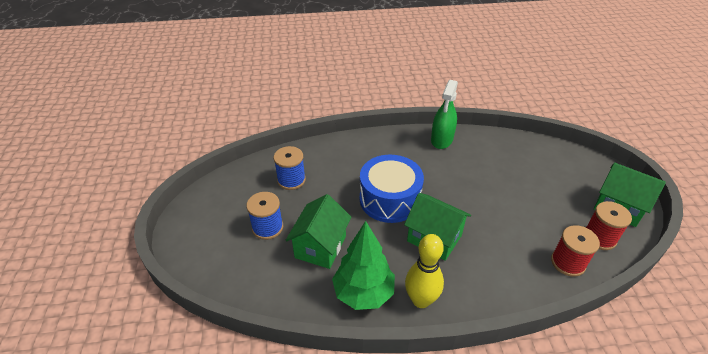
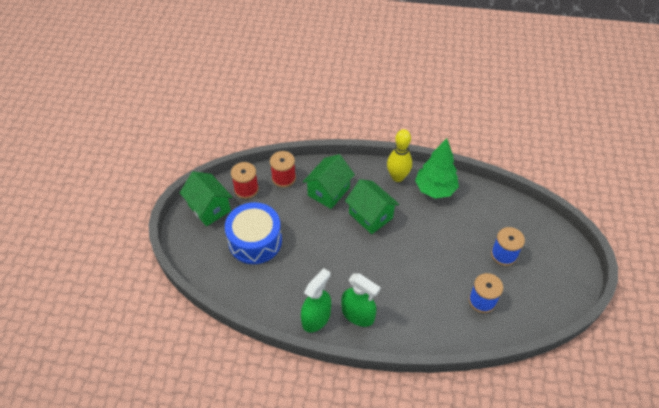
camera: 165 degrees left, 10 degrees up
(320, 246) = (461, 228): green house -> green house (328, 191)
(389, 199) = (394, 258): blue drum -> blue drum (255, 241)
(407, 148) = (358, 314): none -> green spray bottle

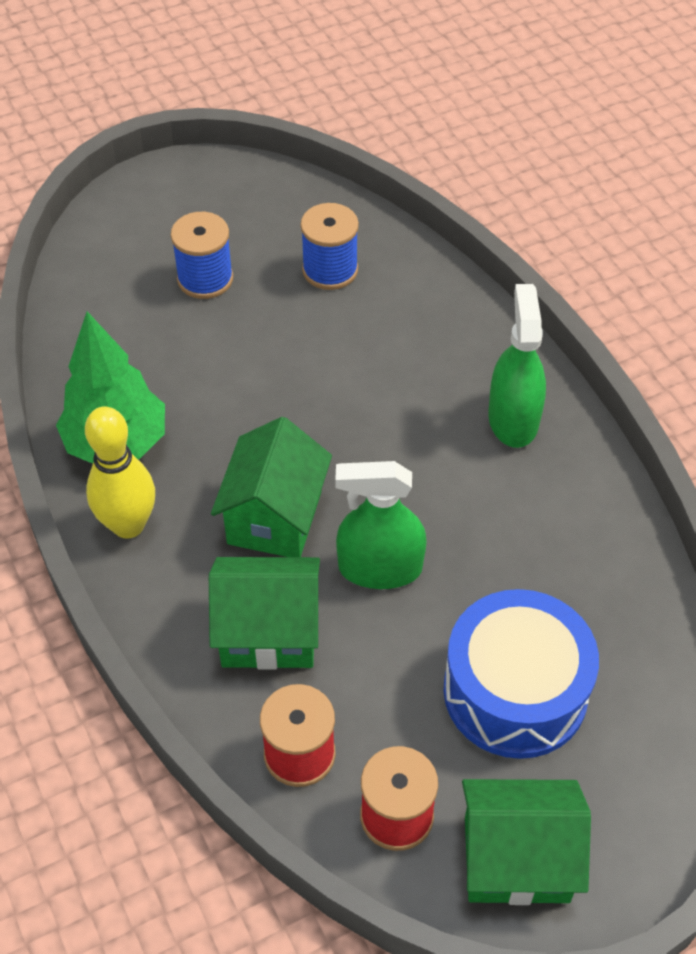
camera: 125 degrees left, 0 degrees up
(209, 208) = (516, 859): green house -> green house turned 75 degrees clockwise
(316, 318) = (578, 475): green spray bottle -> green spray bottle (380, 568)

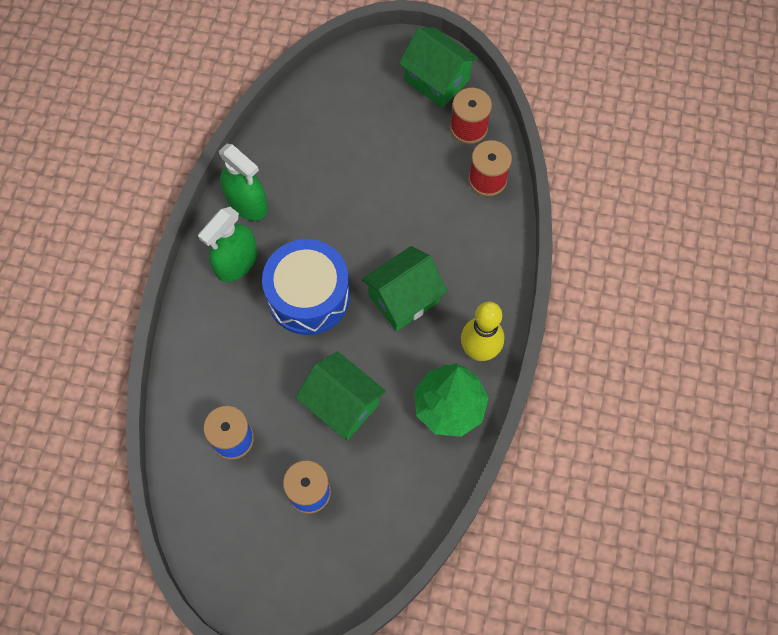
camera: 140 degrees left, 15 degrees up
(268, 632) = (456, 242): green house -> green house (342, 405)
(380, 568) = (378, 234): green spray bottle -> green spray bottle (247, 203)
(515, 691) = (373, 138): blue drum -> blue drum (308, 295)

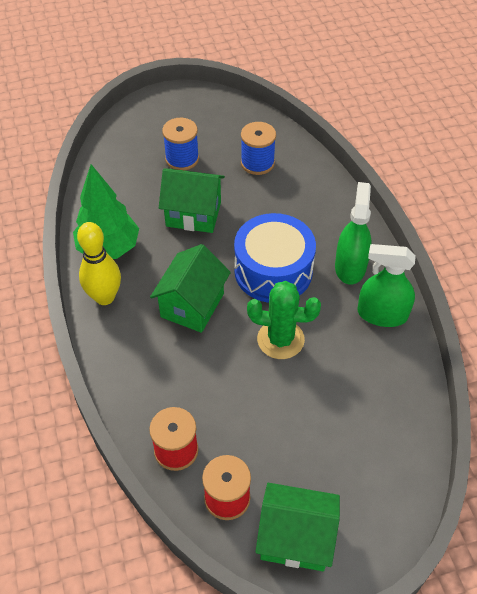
camera: 150 degrees right, 15 degrees down
(348, 226) = (280, 339): none -> green cactus

